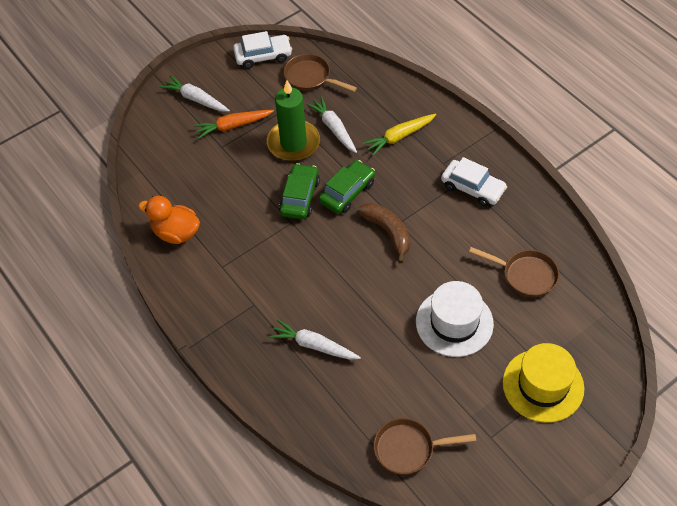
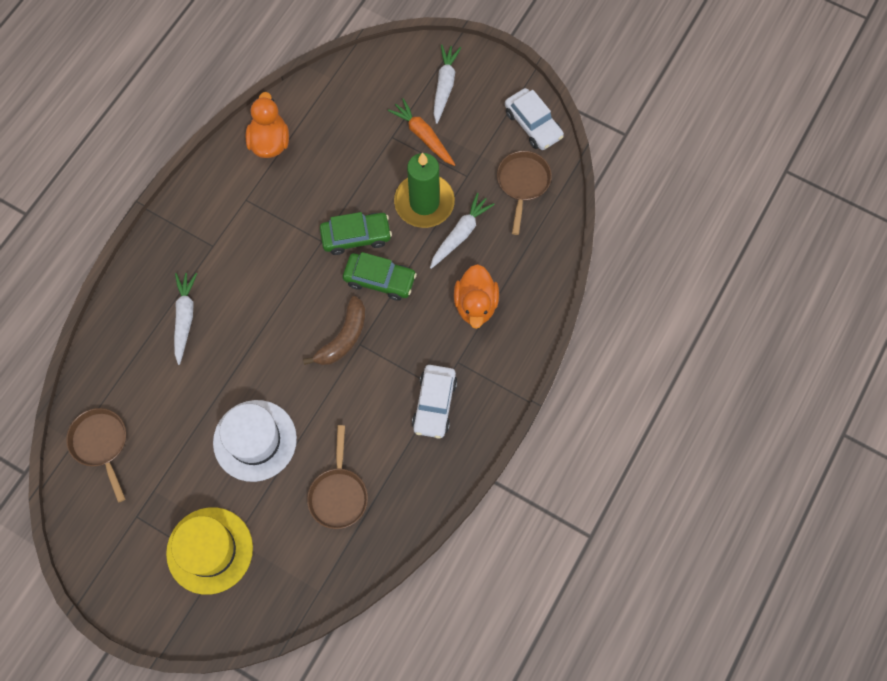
camera: 65 degrees right, 15 degrees up
(399, 137) = (475, 304): yellow carrot -> orange duck

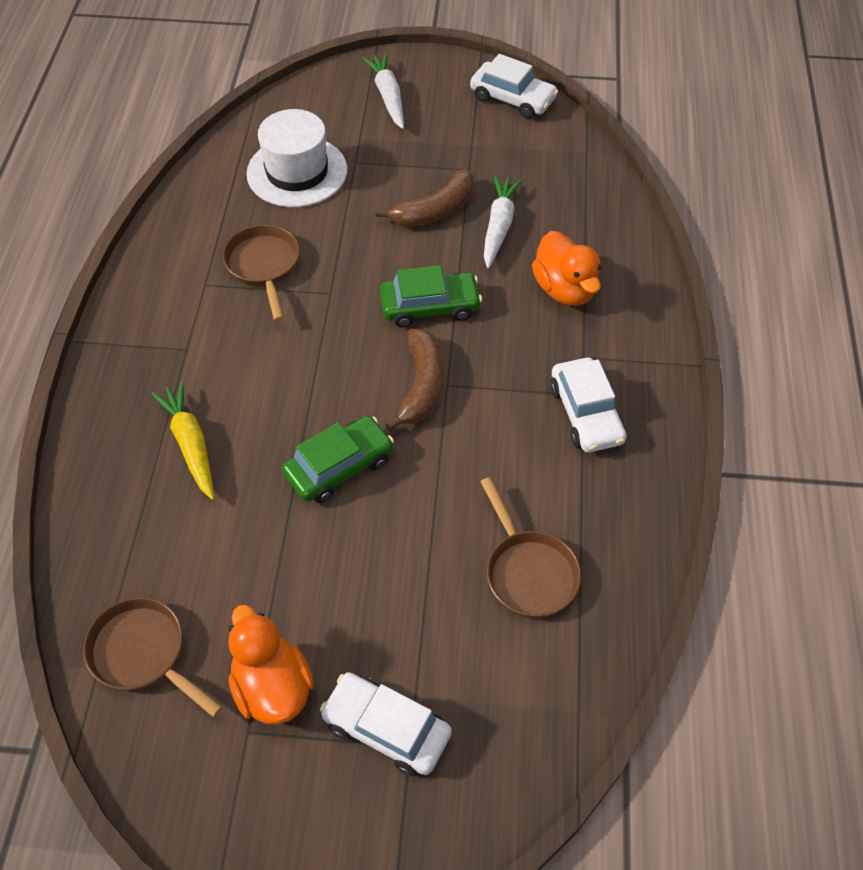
camera: 25 degrees left, 15 degrees down
(185, 318) = (191, 444): white carrot -> yellow carrot
(209, 550) = (386, 729): yellow hat -> white car
(255, 440) = (372, 554): white hat -> white hat (297, 172)
(270, 142) = (204, 216): orange duck -> orange duck (272, 687)
(356, 236) = (372, 273): green car -> green car (339, 467)
(423, 136) = (392, 149): orange carrot -> none
(424, 202) = (435, 211): green candle -> brown banana
(522, 184) = (539, 155): brown pan -> brown pan (264, 267)

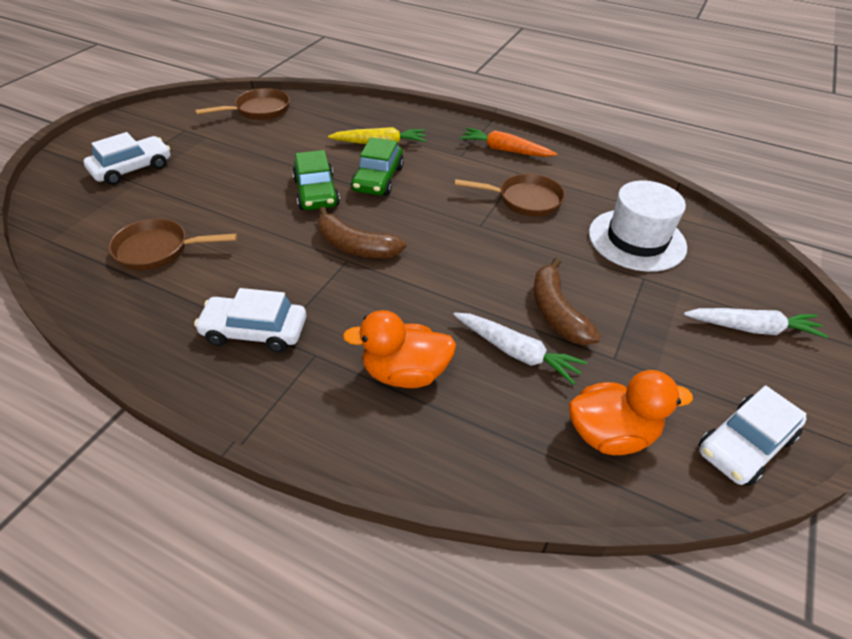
camera: 110 degrees right, 10 degrees down
(156, 308) = (505, 150): none -> orange carrot
(272, 687) = (198, 140): orange duck -> orange duck (610, 434)
(430, 306) = (435, 274): green car -> green car (378, 179)

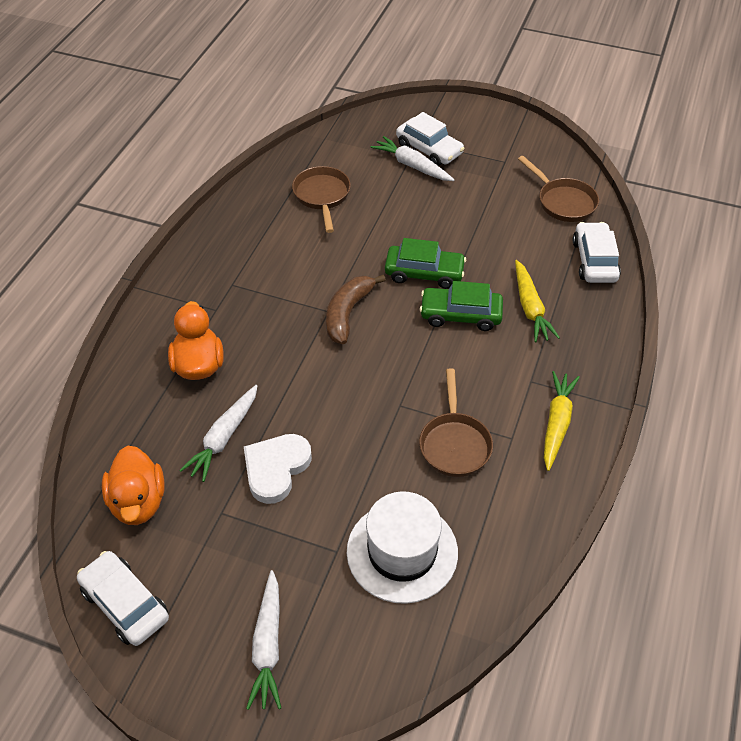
camera: 85 degrees right, 5 degrees up
(150, 182) = (412, 165): none -> white carrot
(255, 331) = (237, 271): white car -> white car (594, 260)
(316, 192) = (424, 273): green car -> green car turned 150 degrees counterclockwise
(505, 150) = (557, 423): orange carrot -> yellow carrot
(556, 312) = (276, 469): brown banana -> white heart

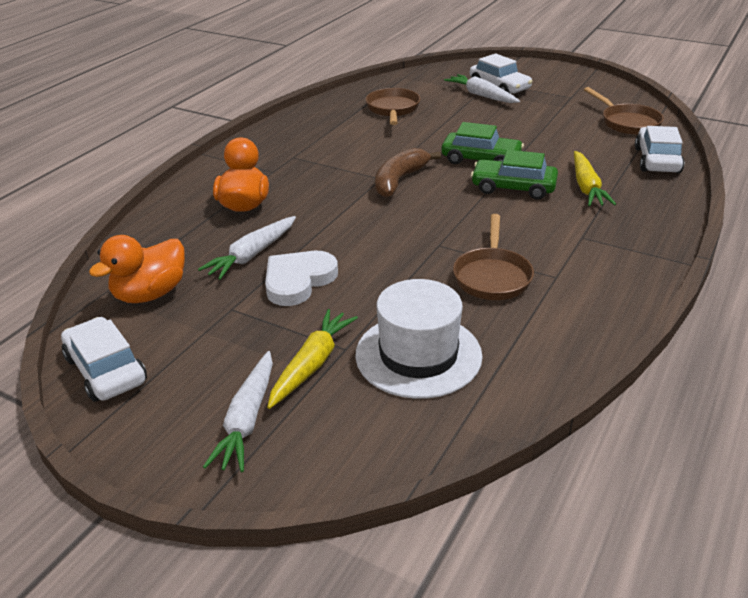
camera: 10 degrees right, 15 degrees down
(138, 502) = (150, 294): orange duck -> orange duck turned 45 degrees clockwise
(557, 423) = (607, 269): yellow carrot -> yellow carrot (312, 364)

